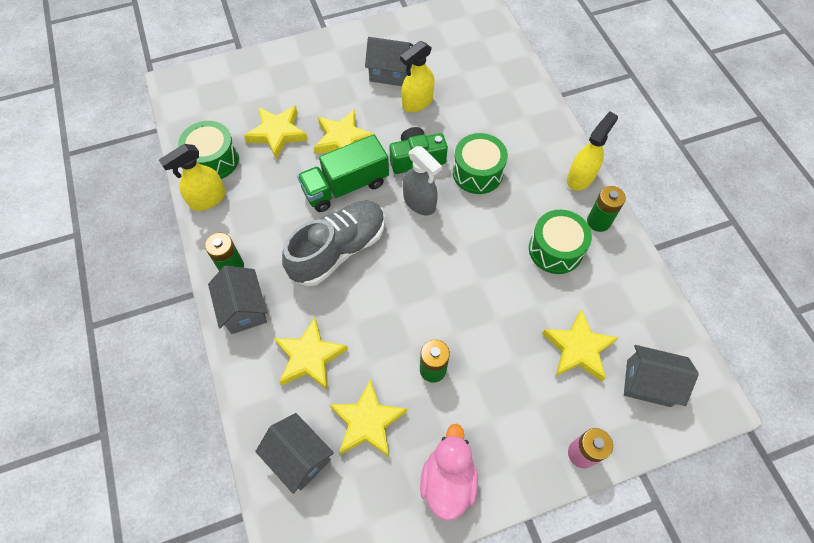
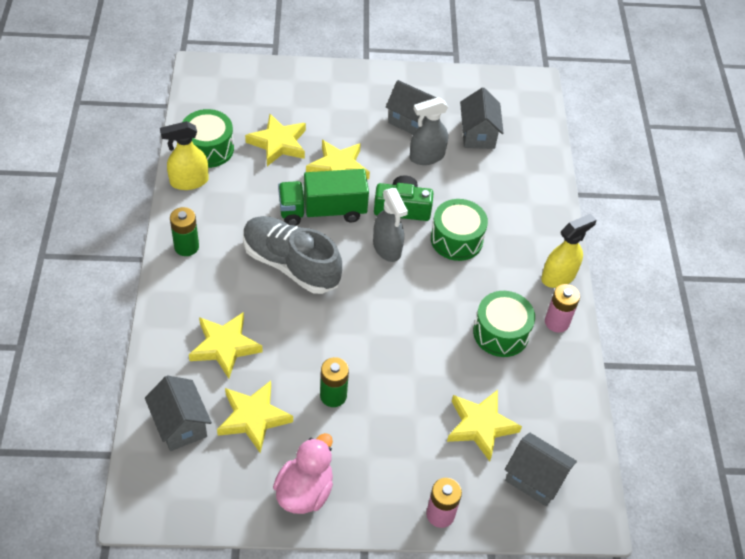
camera: 15 degrees right, 10 degrees down
(244, 309) = (183, 286): grey house -> grey house (478, 134)
(338, 250) = (291, 264): grey shoe -> grey shoe turned 120 degrees counterclockwise
(417, 102) = (426, 156): yellow spray bottle -> grey spray bottle
(598, 221) = (557, 322): green battery -> pink battery

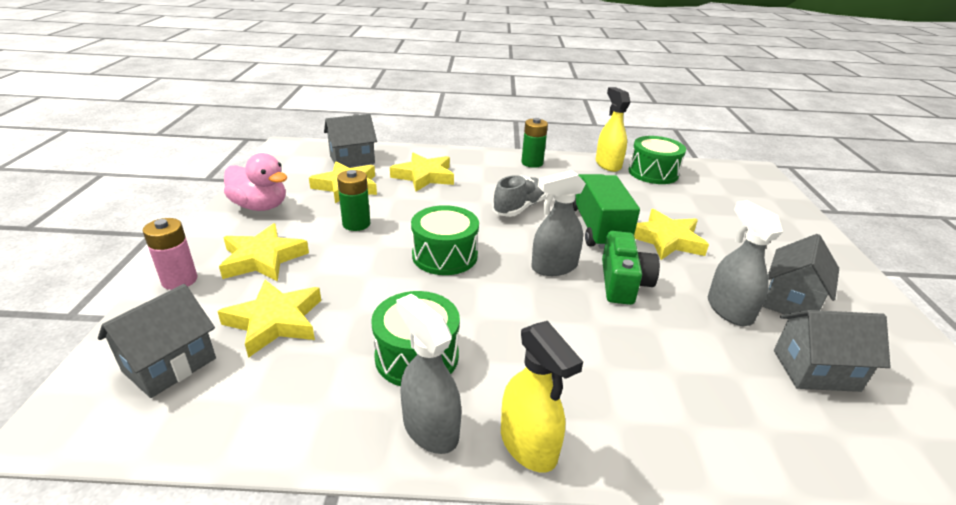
camera: 95 degrees right, 20 degrees down
(278, 143) = (682, 206): yellow star -> yellow star (263, 259)
(291, 264) = (519, 208): grey shoe -> grey shoe, size x0.62
(456, 239) = (582, 327): green drum -> green drum (444, 255)
(557, 322) = (430, 428): pink battery -> grey spray bottle

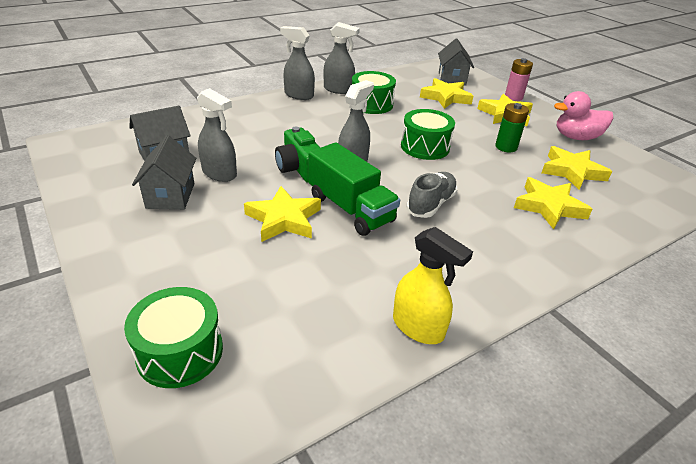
camera: 145 degrees right, 5 degrees up
(352, 159) = (631, 200): grey house -> none
(519, 208) = (431, 204): grey shoe -> grey shoe turned 150 degrees counterclockwise
(528, 445) = (298, 95): yellow spray bottle -> grey spray bottle
(532, 163) = (499, 279): green battery -> none
(653, 173) = (349, 338): green drum -> green drum (180, 352)

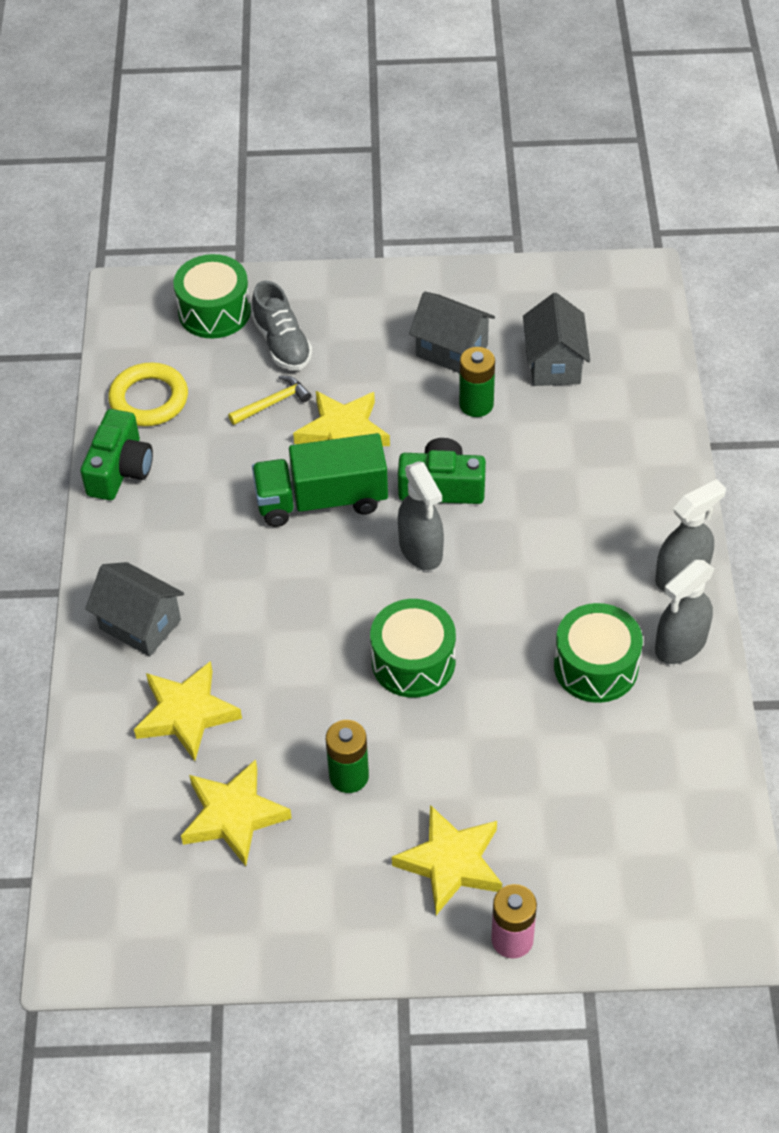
camera: 125 degrees right, 15 degrees up
(219, 173) = (476, 404): grey spray bottle -> green battery
(278, 264) = (272, 403): none -> yellow hammer
(327, 347) = (149, 399): none -> yellow ring
(418, 327) = (120, 469): yellow spray bottle -> green camera
(431, 204) = (278, 585): grey shoe -> grey shoe (282, 343)
(445, 97) = (568, 807): yellow star -> none
(452, 79) = (651, 880): grey house -> grey house (140, 624)
(576, 137) = (313, 917): pink duck -> none

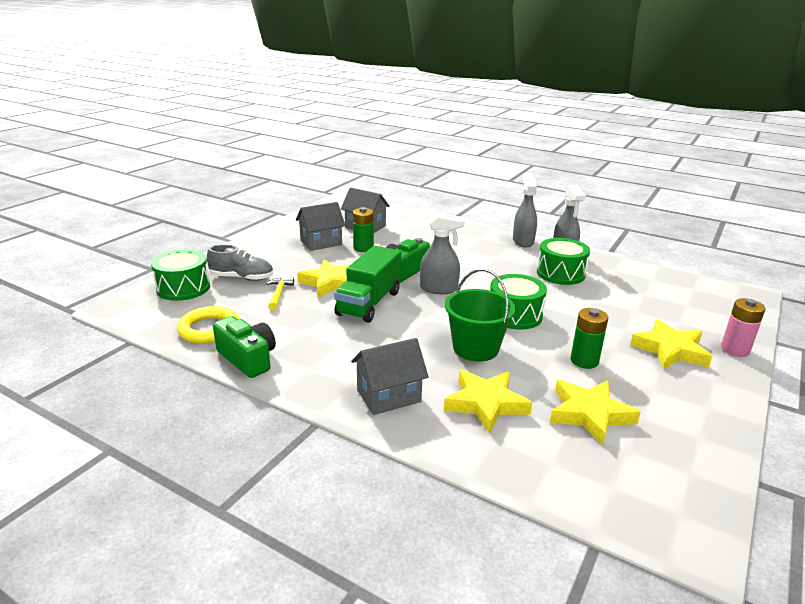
camera: 60 degrees left, 25 degrees down
(295, 656) = (475, 348): none -> green bucket

